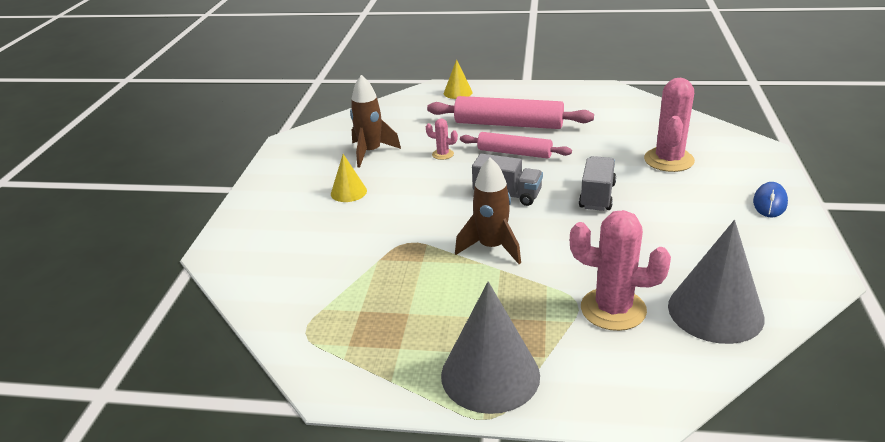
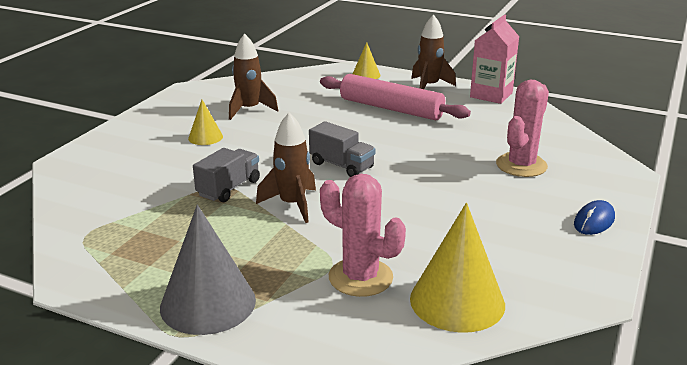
camera: 15 degrees right, 5 degrees down
(443, 154) = (311, 122): pink cactus -> none
(514, 153) = (377, 133): pink rolling pin -> none
(526, 94) = (429, 86): none -> brown rocket
(589, 92) = (491, 95): none -> pink carton
(597, 196) = (424, 182): grey truck -> grey truck (229, 188)
(715, 311) = (457, 301): grey cone -> yellow cone

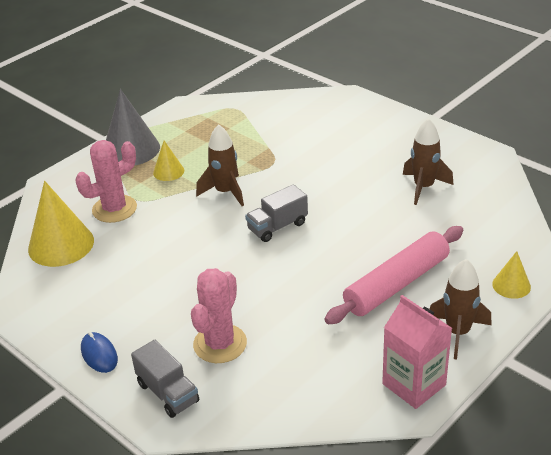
camera: 110 degrees right, 10 degrees up
(205, 137) = (367, 159): yellow cone -> yellow cone (168, 171)
(229, 188) = (267, 165): grey truck -> grey truck (168, 393)
(521, 165) = (220, 344): pink cactus -> pink cactus turned 60 degrees clockwise

